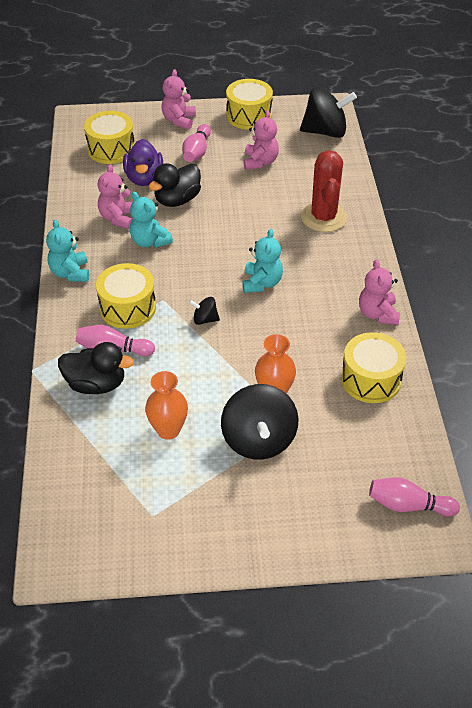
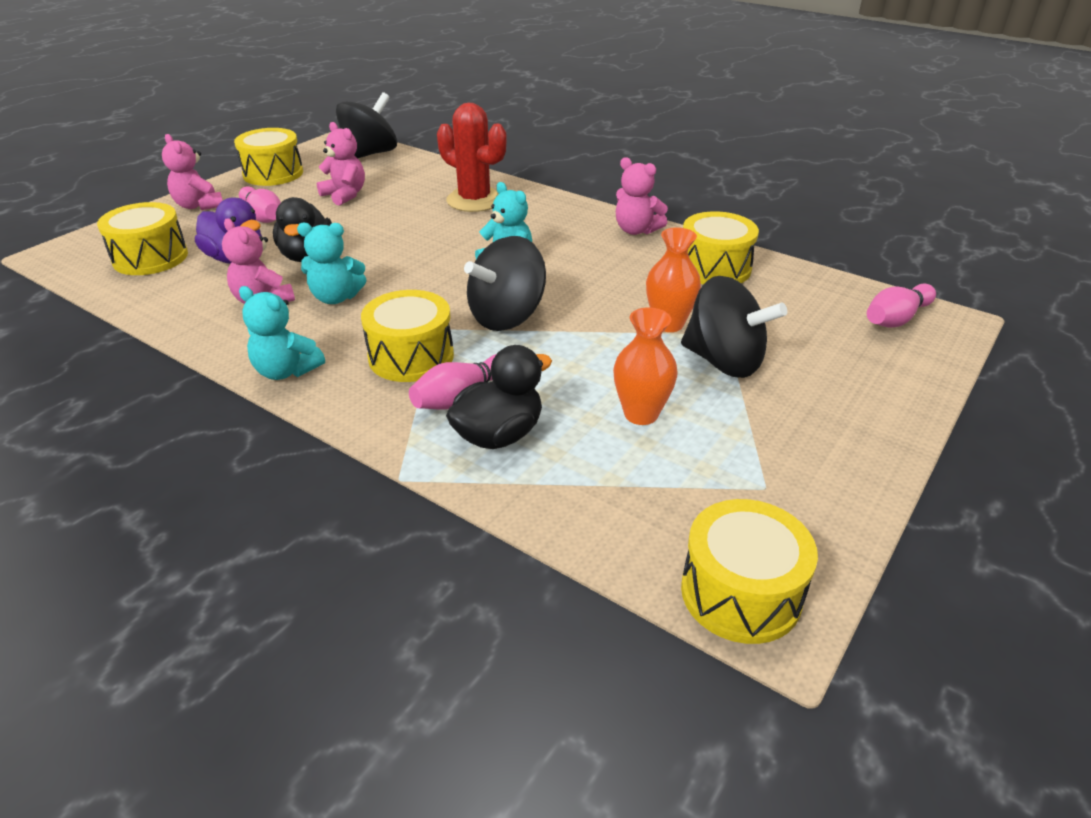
camera: 50 degrees left, 10 degrees down
(62, 542) = (740, 593): none -> yellow drum
(205, 319) = (507, 317): black spinning top -> black spinning top, size x2.15

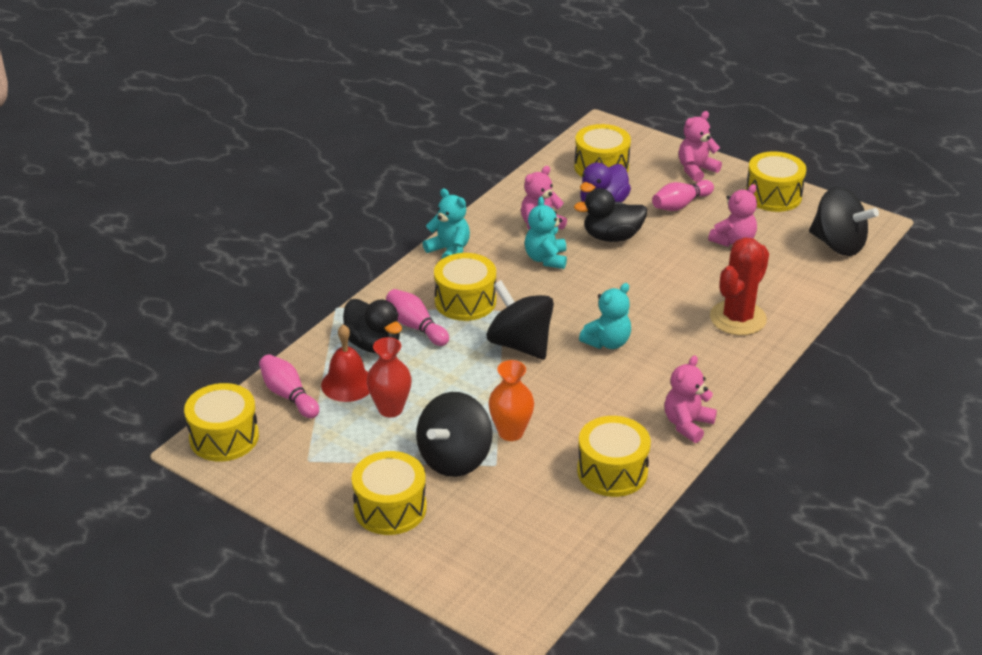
camera: 90 degrees right, 0 degrees up
(286, 371) = (449, 251): turquoise teddy bear -> turquoise teddy bear turned 105 degrees clockwise
(591, 456) = (347, 384): none -> red bell
(641, 414) = (390, 409): orange vase -> red vase
(828, 408) = (390, 508): none -> yellow drum
(896, 319) = (522, 582): pink bowling pin -> pink bowling pin (288, 395)

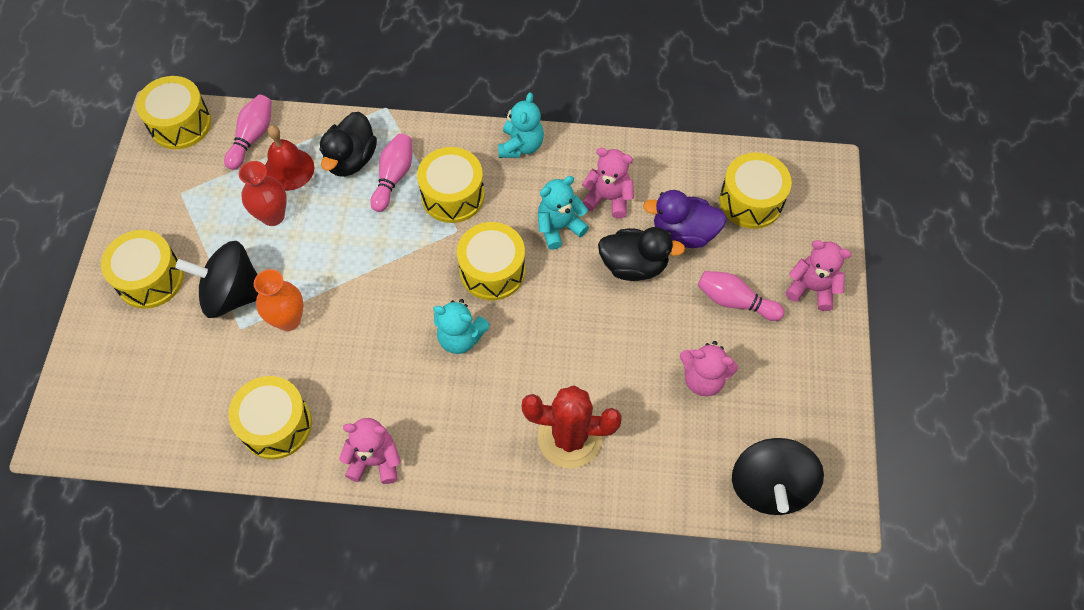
camera: 60 degrees right, 25 degrees up
(520, 344) = (415, 268): black spinning top -> none
(612, 237) = (634, 265): black duck -> black duck turned 135 degrees clockwise
(773, 195) = (819, 383): yellow drum -> yellow drum (492, 271)

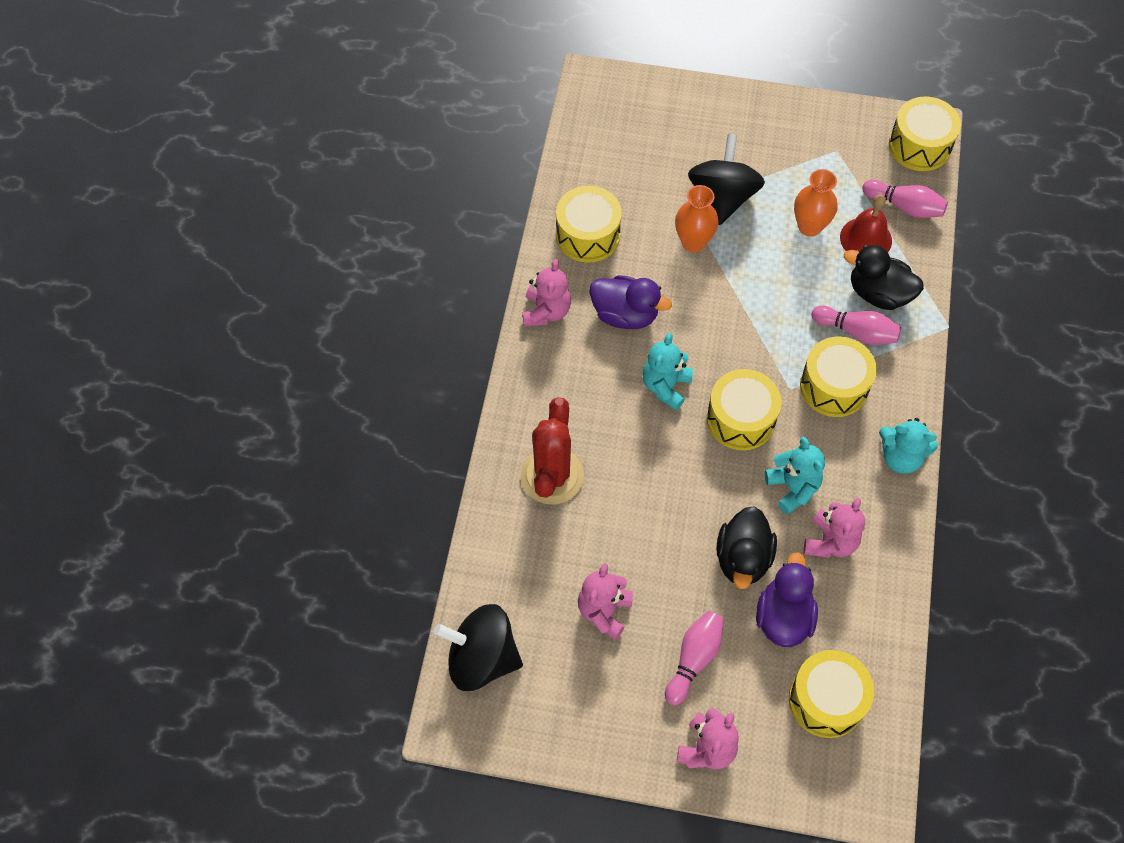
camera: 95 degrees right, 0 degrees up
(150, 279) = (741, 133): yellow drum -> none
(273, 216) = (809, 226): red vase -> orange vase
(378, 380) = (625, 314): none -> purple duck

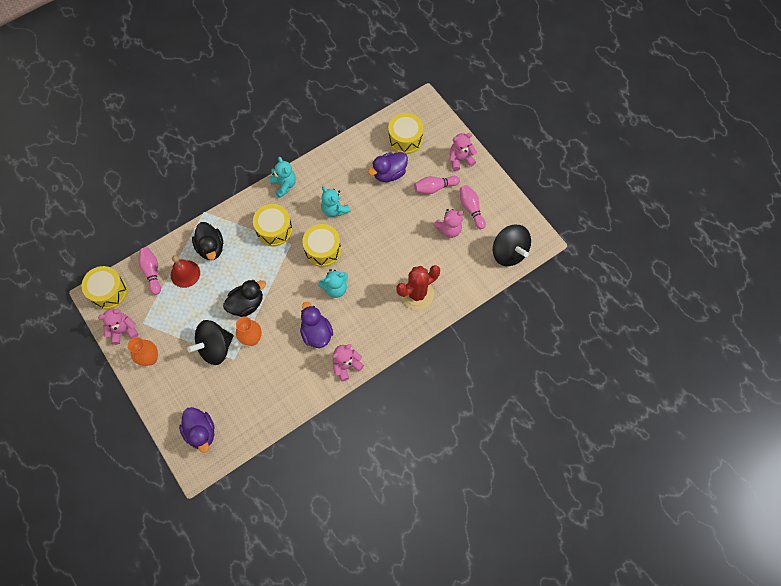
camera: 135 degrees left, 5 degrees up
(588, 235) = (290, 385): yellow drum -> none
(629, 112) = (201, 432): none -> purple duck
(743, 558) = (381, 203): black duck -> black duck (246, 304)
(792, 487) = (334, 209): turquoise teddy bear -> turquoise teddy bear turned 60 degrees counterclockwise
(809, 226) = (199, 300): orange vase -> orange vase (150, 358)
(830, 541) = (344, 181): pink teddy bear -> pink teddy bear (123, 330)
(856, 332) = (239, 241): pink bowling pin -> pink bowling pin (471, 209)

